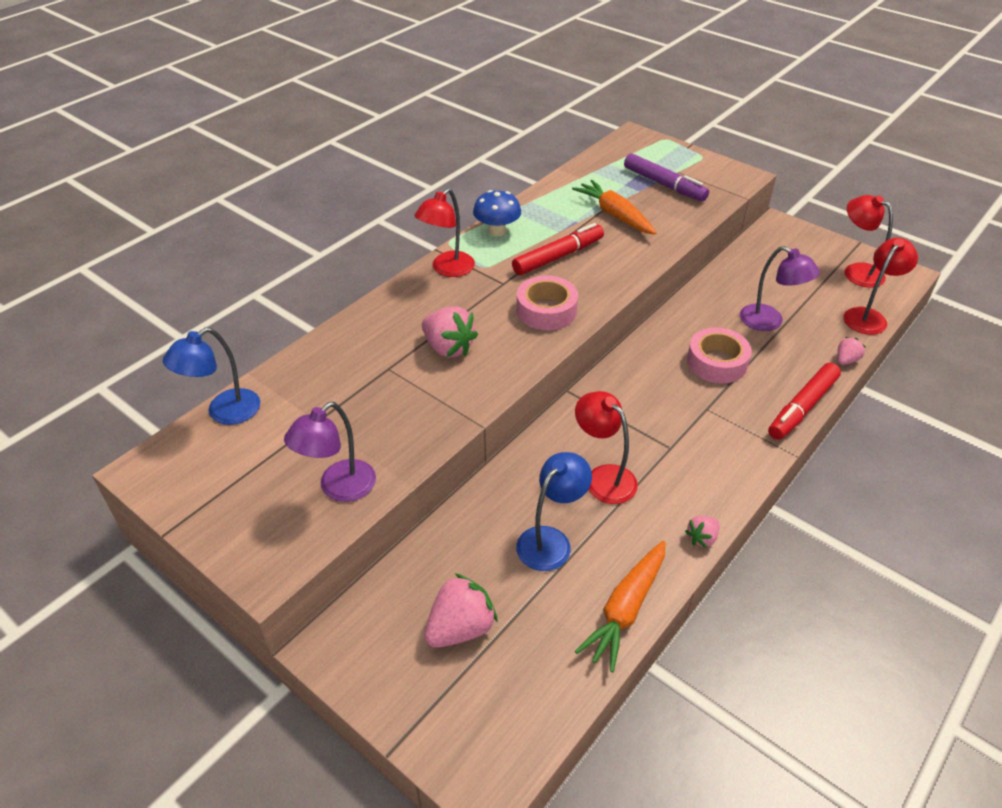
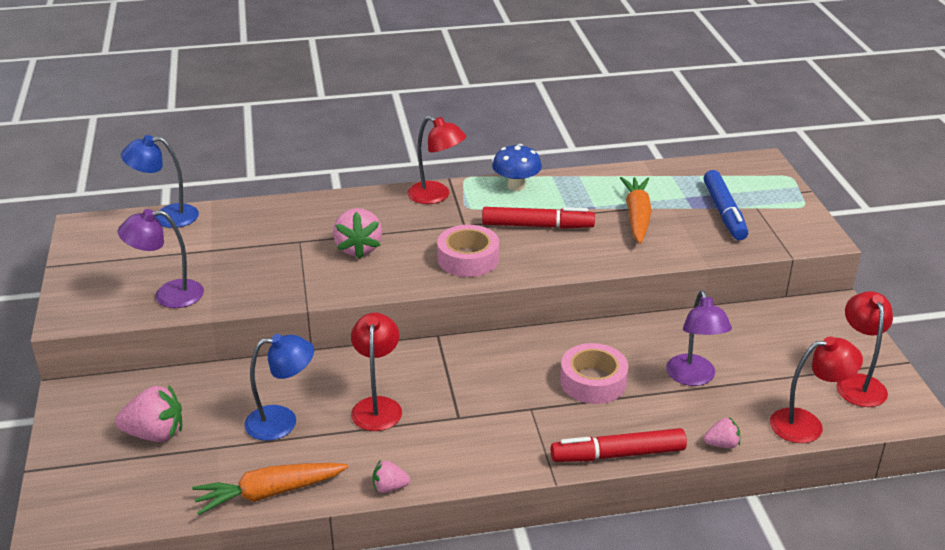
camera: 40 degrees right, 10 degrees down
(447, 269) = (436, 196): red lamp -> red lamp turned 135 degrees counterclockwise
(664, 185) = (724, 212): purple marker -> blue marker

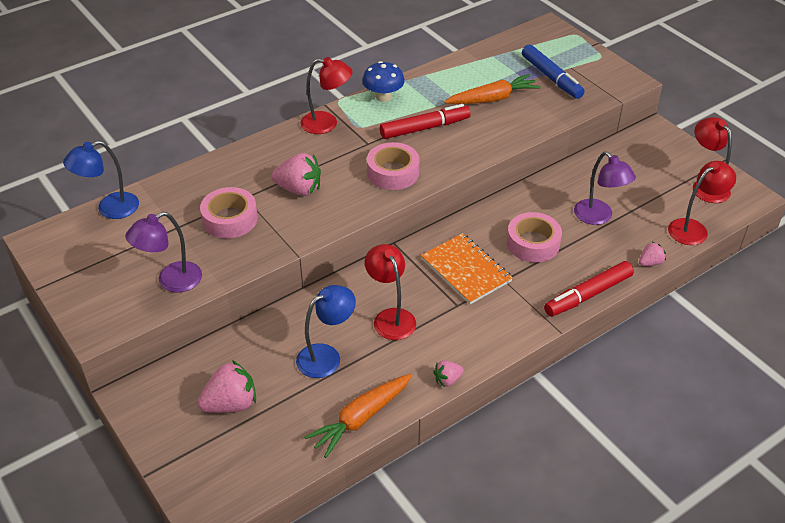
camera: 25 degrees left, 10 degrees up
(268, 256) = (230, 219): none -> pink tape
(358, 248) = (299, 189): pink strawberry -> pink strawberry turned 45 degrees counterclockwise
(495, 385) = (466, 270): none -> orange notebook
(637, 217) = (492, 99): orange carrot -> orange carrot turned 90 degrees clockwise

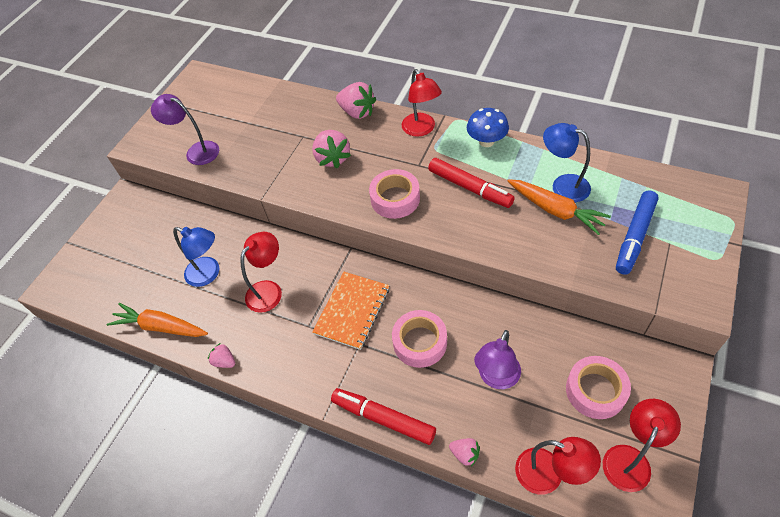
camera: 65 degrees right, 10 degrees up
(109, 209) = (245, 84): blue lamp -> blue lamp (563, 185)
(230, 219) = (274, 142): pink tape -> pink tape (595, 391)
(231, 404) = (141, 248): pink strawberry -> pink strawberry (357, 112)

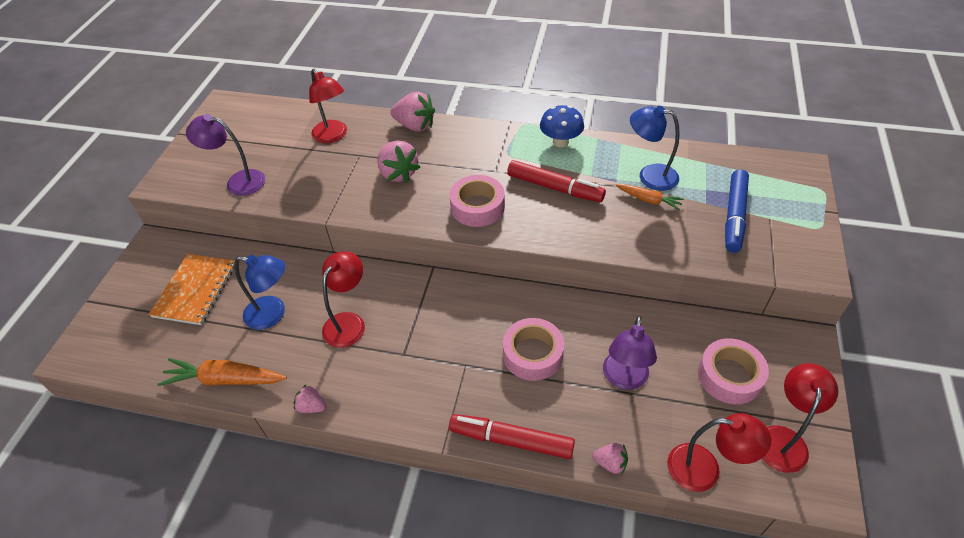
camera: 15 degrees left, 5 degrees down
(352, 311) = (450, 332): orange notebook -> orange notebook (196, 290)
(421, 129) = (489, 136): red lamp -> red lamp (333, 136)
(555, 210) = (648, 200): orange carrot -> orange carrot, size x0.61

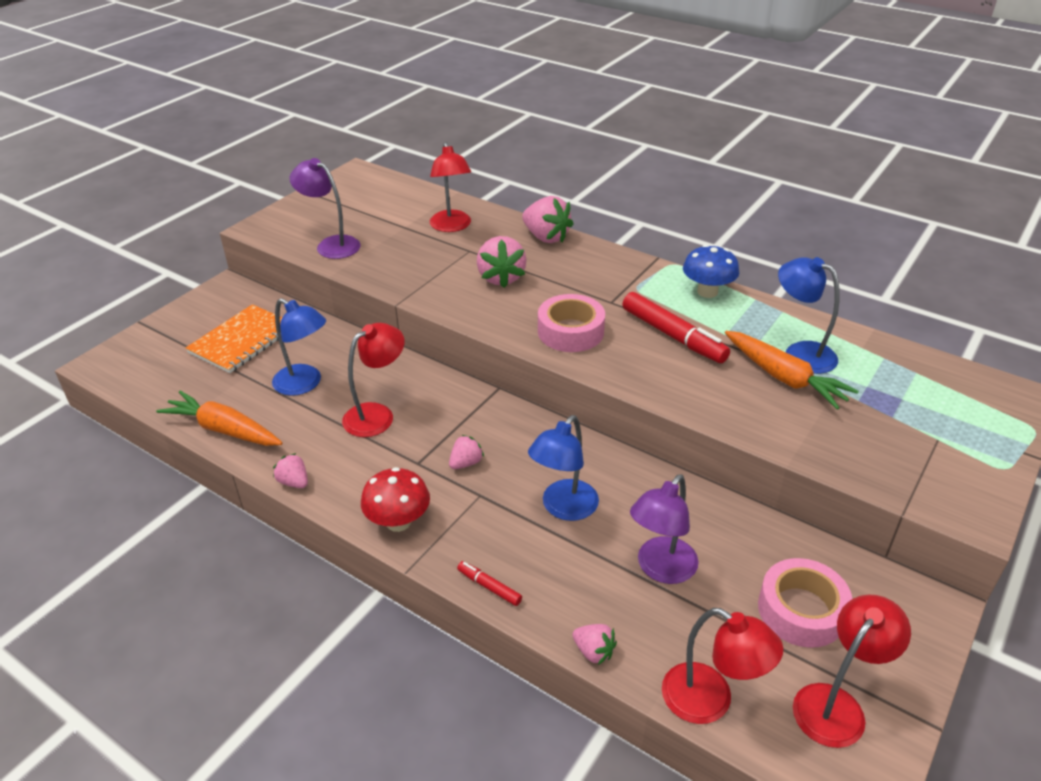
camera: 20 degrees right, 10 degrees down
(414, 411) = (398, 522): none -> red mushroom
(441, 341) = (466, 463): none -> pink strawberry
(511, 440) = (489, 587): red marker -> red marker, size x0.48
(532, 354) = (563, 508): pink tape -> blue lamp
(648, 200) = (784, 378): orange carrot -> orange carrot, size x1.65
(734, 216) = (889, 424): blue marker -> none

